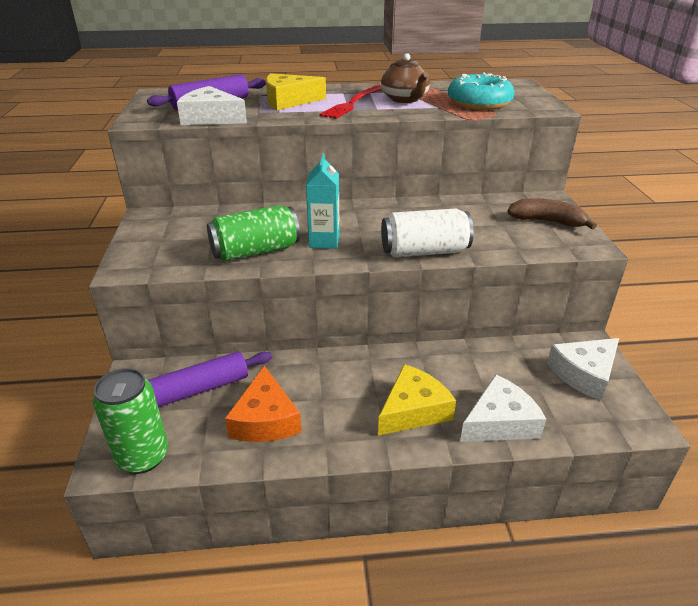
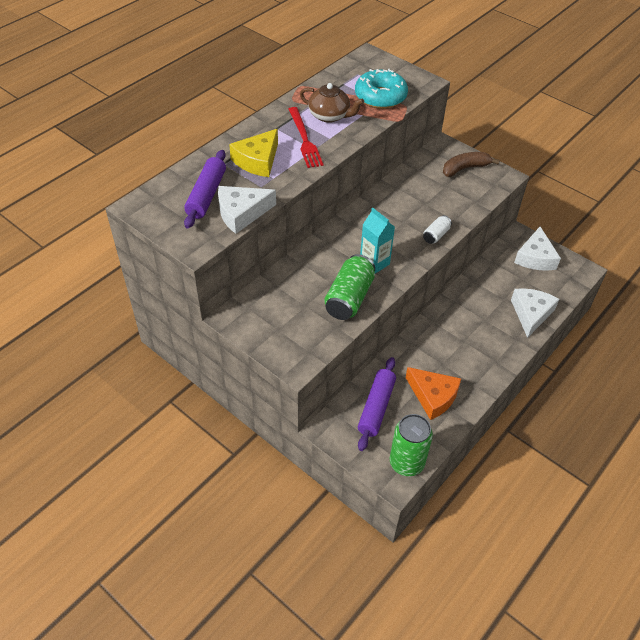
camera: 45 degrees left, 15 degrees up
(413, 410) = (490, 336): yellow cheese -> none
(424, 251) = (436, 235): white can -> white can, size x0.52

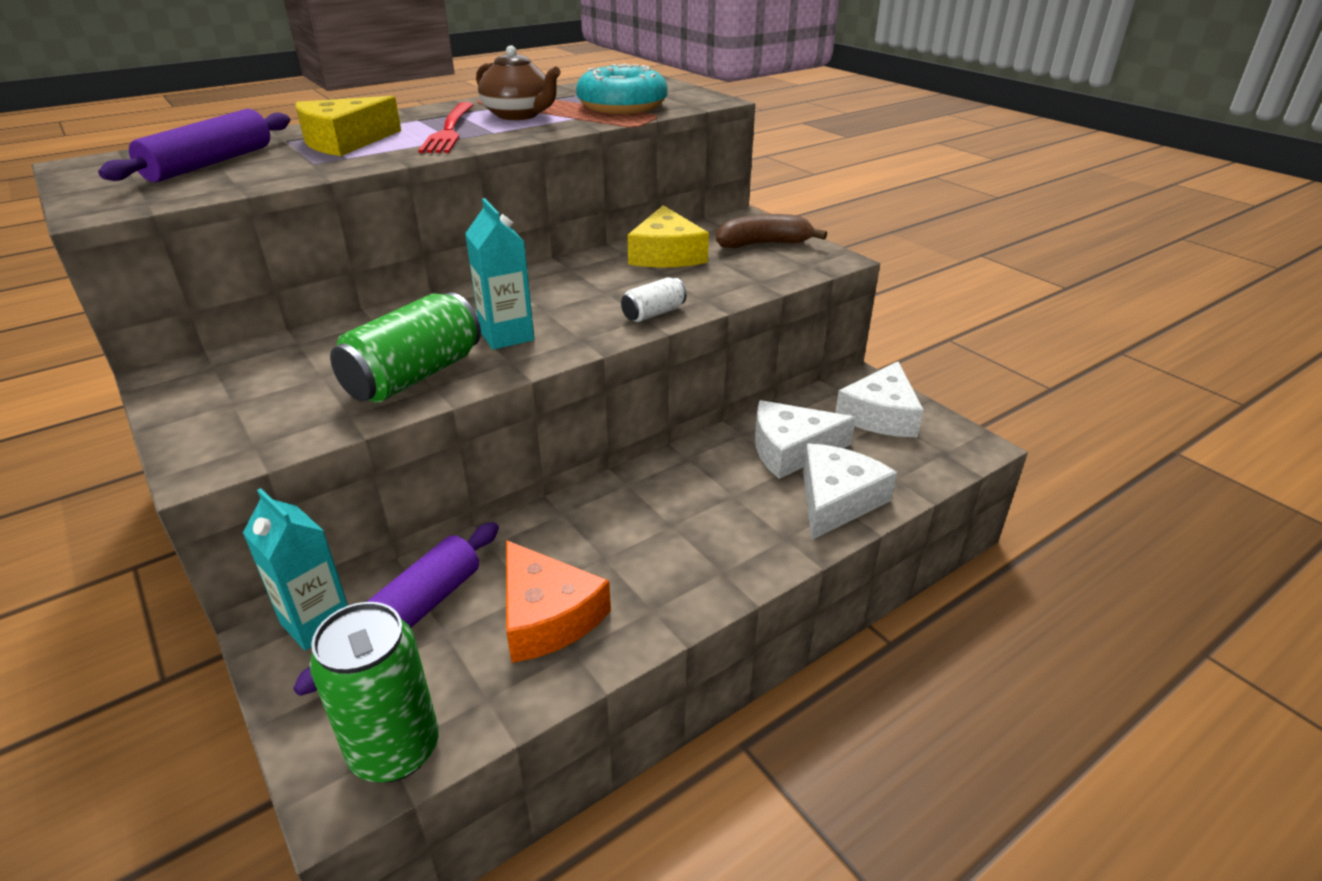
camera: 15 degrees right, 15 degrees down
(241, 213) = (238, 184): white cheese -> white cheese (791, 450)
(338, 418) = (316, 622): none -> turquoise carton
(418, 185) = (666, 254): none -> yellow cheese

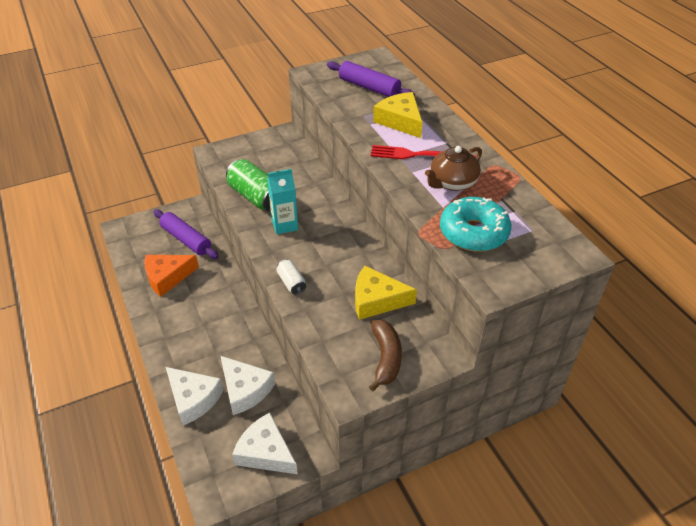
camera: 100 degrees right, 10 degrees up
(316, 622) = (194, 216): turquoise carton -> none
(395, 749) = (128, 239): green can -> none
(791, 450) = (245, 390): white cheese -> white cheese turned 135 degrees clockwise

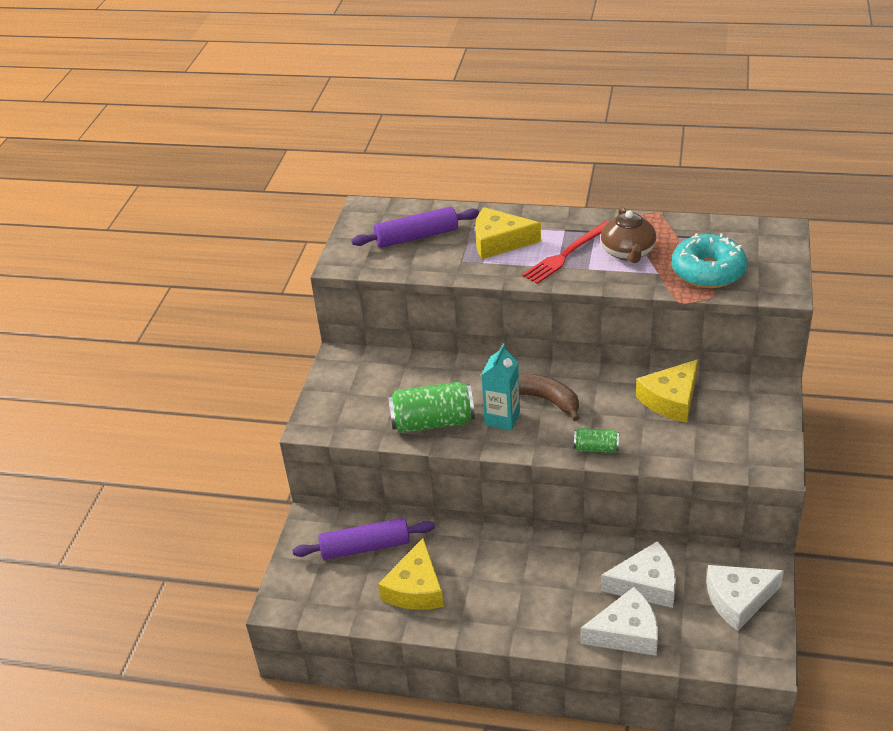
camera: 50 degrees left, 5 degrees down
(167, 277) = (415, 588): orange cheese -> yellow cheese
(291, 283) = (596, 448): white can -> green can
(386, 358) = (749, 425): brown banana -> brown banana (547, 400)

